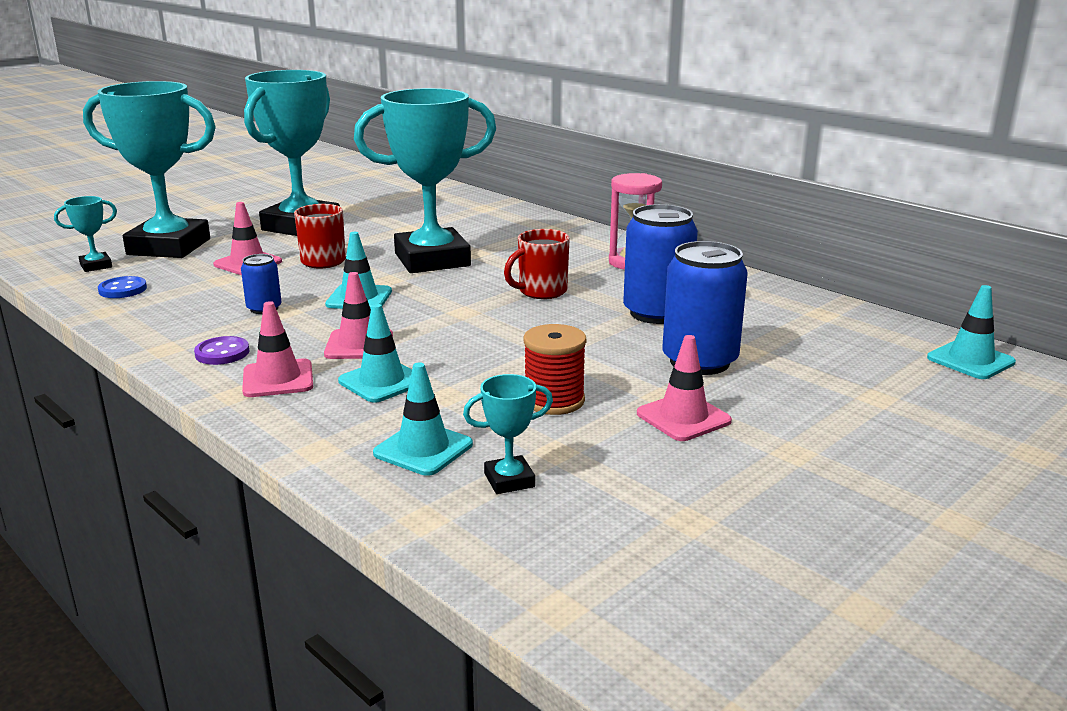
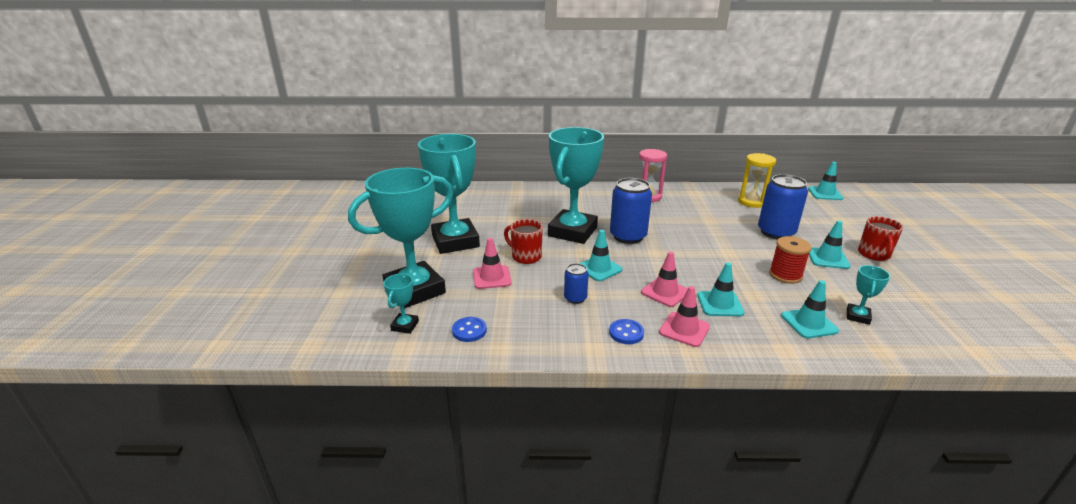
camera: 45 degrees left, 5 degrees up
(222, 353) = (626, 333): purple button -> blue button
(541, 291) = (655, 227): red mug -> red mug (874, 255)
(656, 313) = (714, 217): blue can -> blue can (628, 236)
(683, 417) = (827, 258): pink traffic cone -> turquoise traffic cone
(780, 320) = (751, 202): none -> yellow hourglass

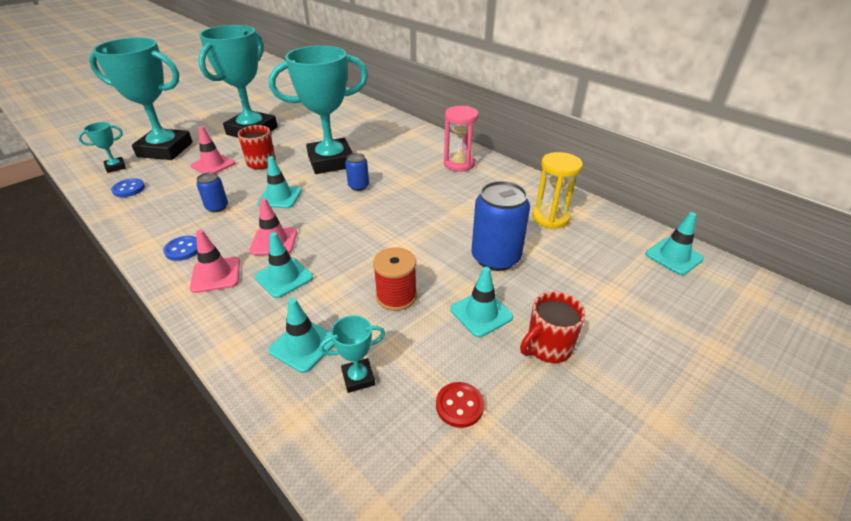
camera: 45 degrees right, 10 degrees up
(628, 236) = (358, 186): blue can -> blue can, size x0.52
(904, 296) = (459, 405): none -> red button

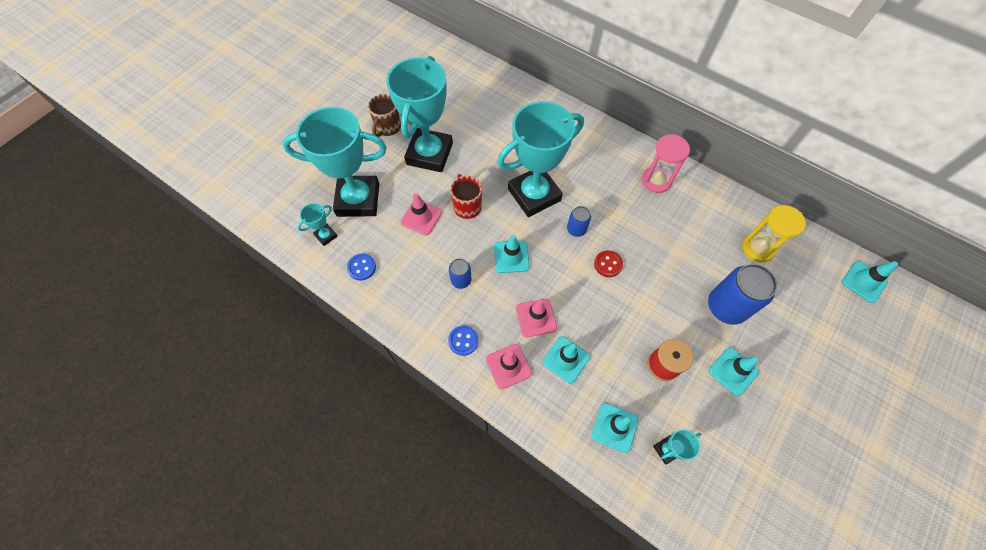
camera: 10 degrees left, 25 degrees up
(228, 115) = (387, 127): none -> brown mug
(459, 405) = (743, 460): red button -> red button (608, 264)
(547, 347) = (789, 397): red mug -> none

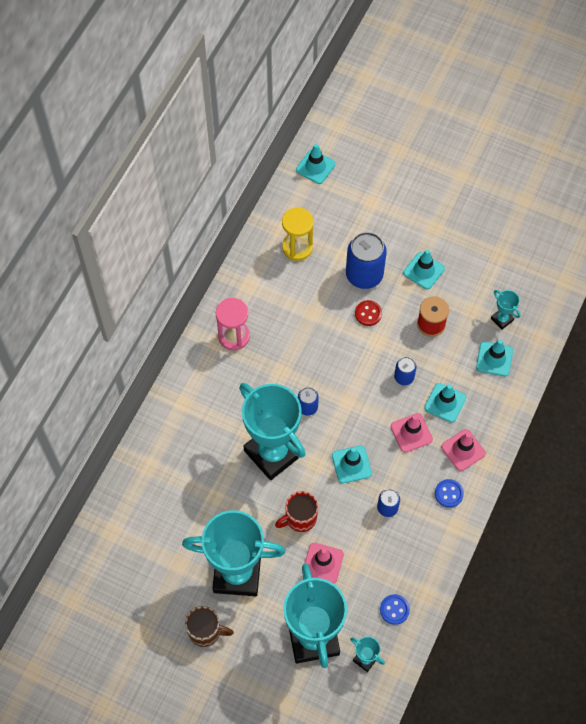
camera: 100 degrees left, 0 degrees up
(600, 323) = (404, 377): none -> blue can
(608, 264) = (341, 375): red button -> red button (368, 313)

